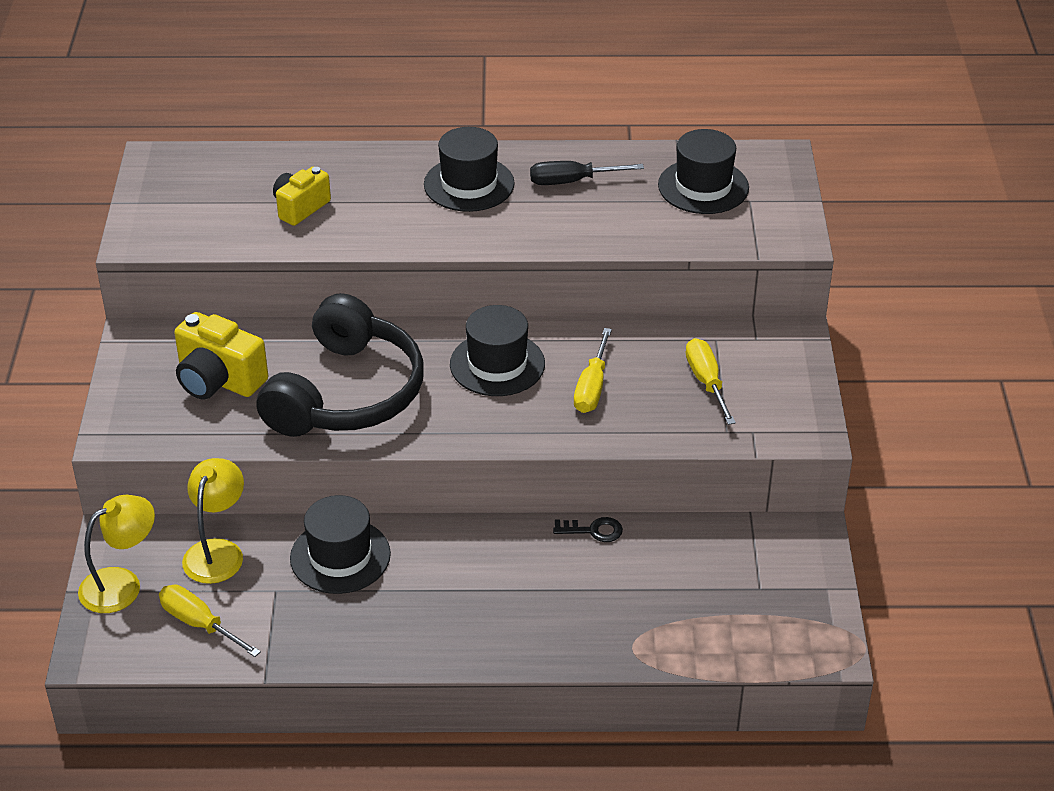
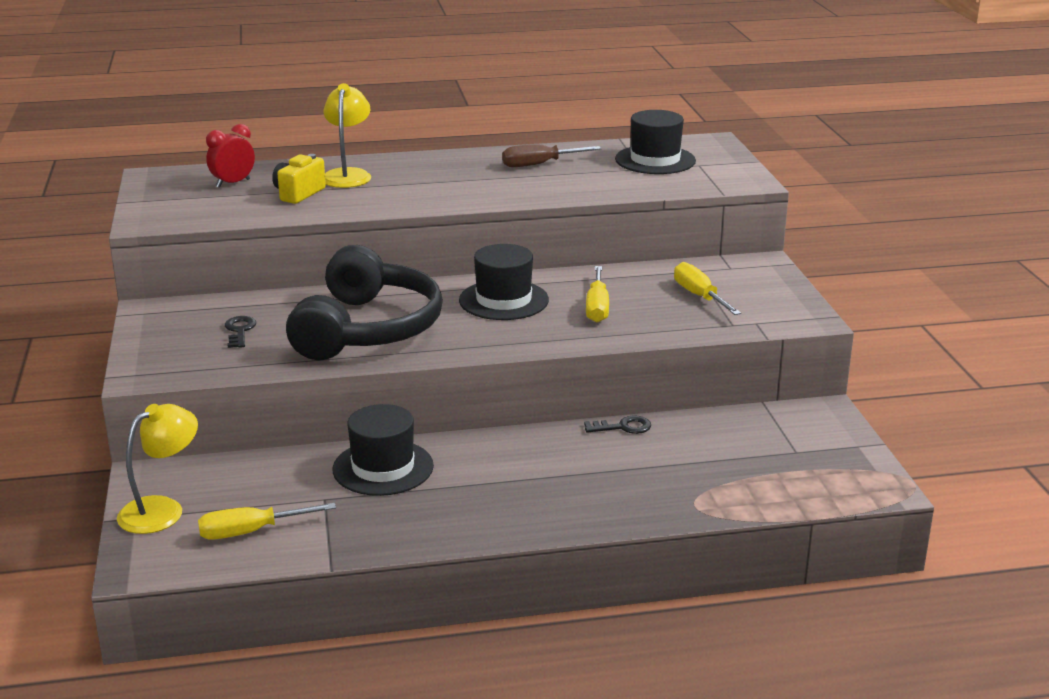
camera: 10 degrees left, 15 degrees down
(200, 624) = (251, 532): yellow screwdriver -> yellow screwdriver turned 45 degrees counterclockwise
(217, 551) = (257, 476): yellow lamp -> yellow lamp (348, 175)
(218, 380) = (239, 331): yellow camera -> black key
(235, 181) = (233, 183): none -> red clock
(469, 184) = (448, 171): black hat -> none
(572, 181) = (540, 164): black screwdriver -> brown screwdriver

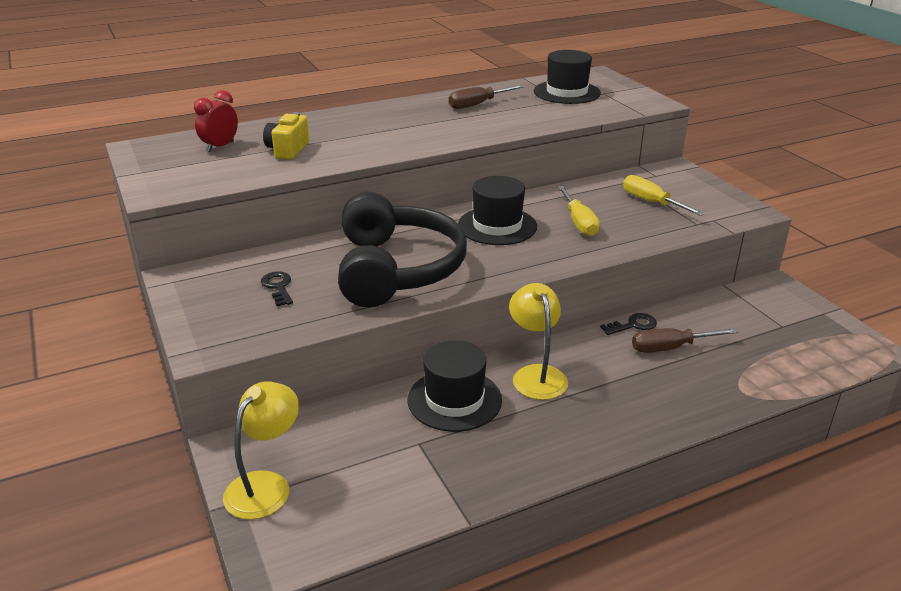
camera: 15 degrees left, 5 degrees up
(251, 532) = (369, 494): yellow screwdriver -> none
(348, 175) = (321, 129): yellow lamp -> yellow lamp (536, 375)
(648, 454) = (671, 348): none -> brown screwdriver

